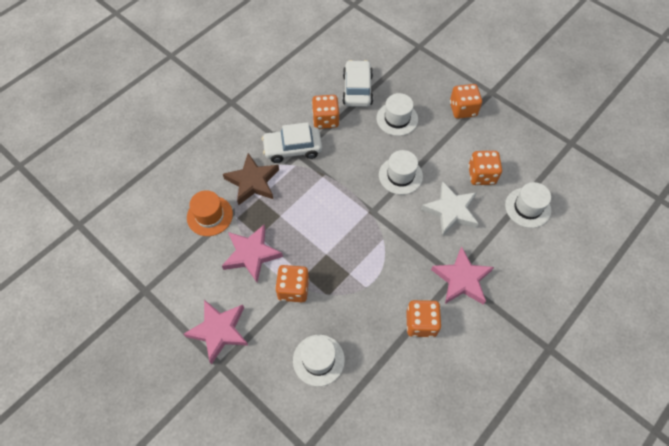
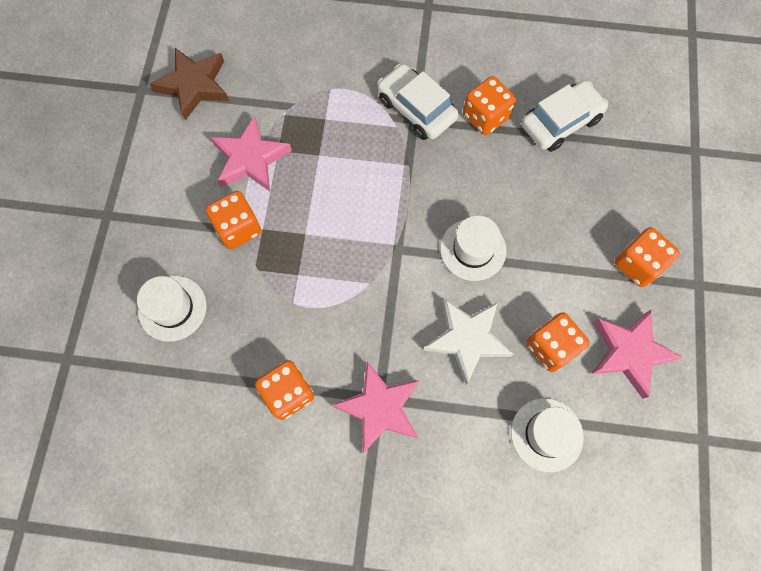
camera: 55 degrees right, 10 degrees up
(209, 216) = (267, 87): orange hat -> none
(219, 331) = (142, 188): pink star -> pink star (629, 353)
(253, 182) = (341, 98): brown star -> brown star (194, 85)
(397, 119) = (554, 194): white hat -> none

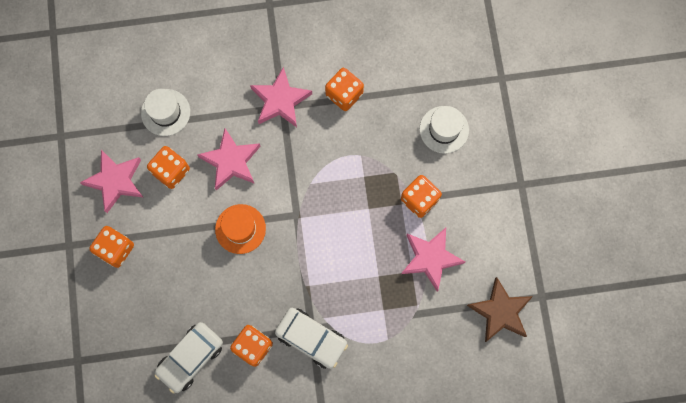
camera: 165 degrees right, 5 degrees up
(467, 339) = (231, 161): white star -> pink star
(473, 249) = (240, 229): white hat -> orange hat

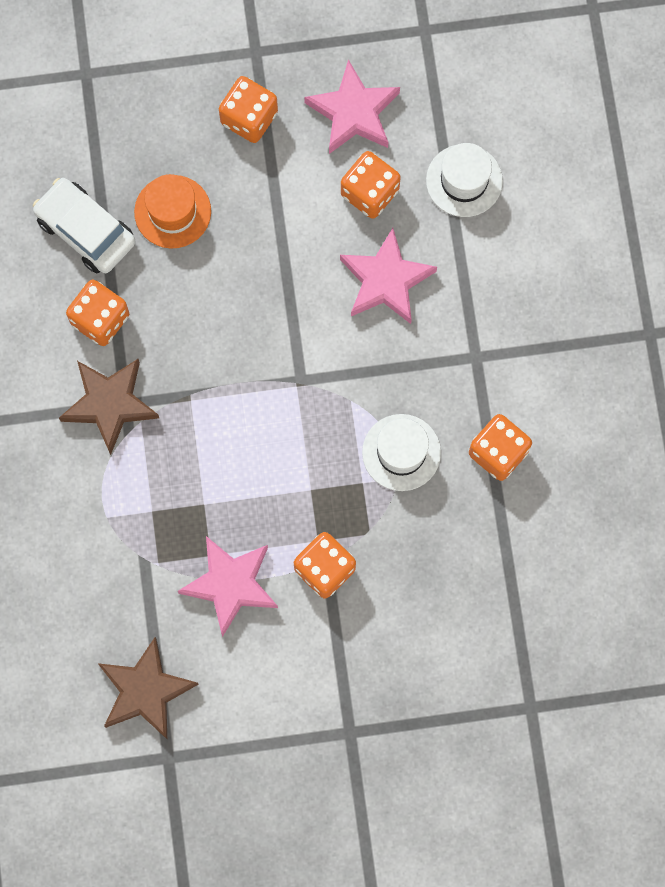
camera: 90 degrees right, 0 degrees up
(240, 229) = (279, 297): orange hat -> orange hat (172, 211)
(280, 101) = (486, 353): pink star -> none
(311, 339) = (110, 404): white car -> brown star
(444, 129) = (441, 610): white hat -> white hat (401, 452)

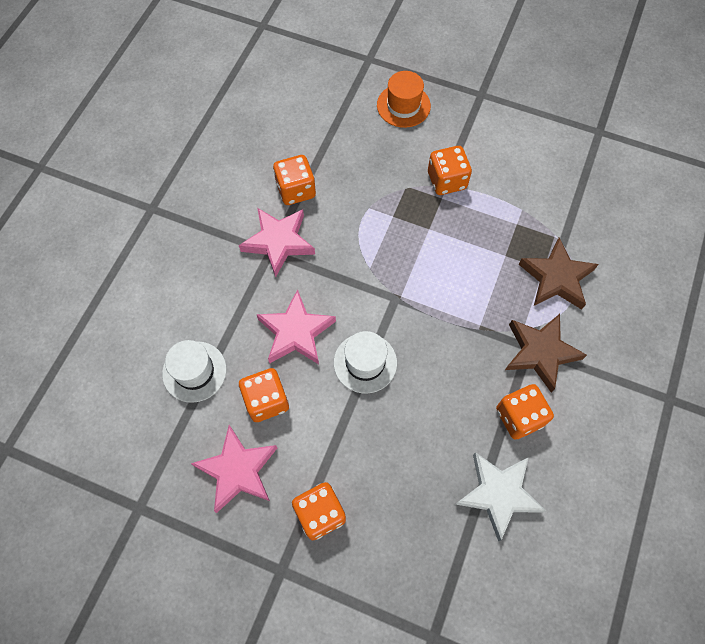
camera: 150 degrees left, 10 degrees down
(86, 230) = (498, 493): white car -> white star
(145, 691) = (597, 171): brown star -> brown star (556, 278)
(172, 211) = (422, 470): orange hat -> orange hat (403, 105)
(230, 584) = (512, 201): pink star -> pink star (278, 242)
(401, 452) = (356, 220): white hat -> white hat (365, 363)

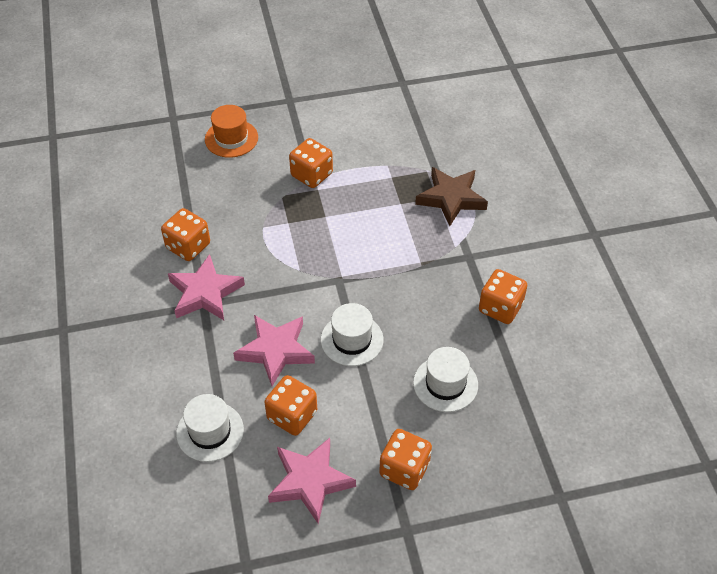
camera: 35 degrees left, 15 degrees down
(413, 458) = (445, 384): none -> white hat
(498, 493) = (527, 368): white star -> none
(540, 352) = (480, 255): brown star -> none

